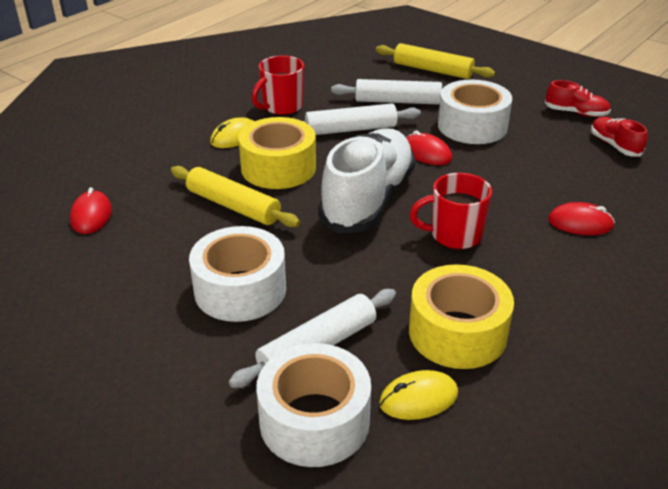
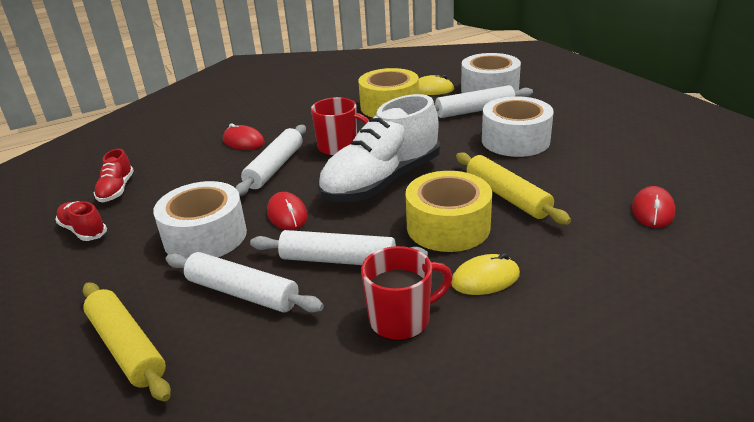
camera: 155 degrees left, 5 degrees down
(497, 196) = (274, 167): none -> white rolling pin

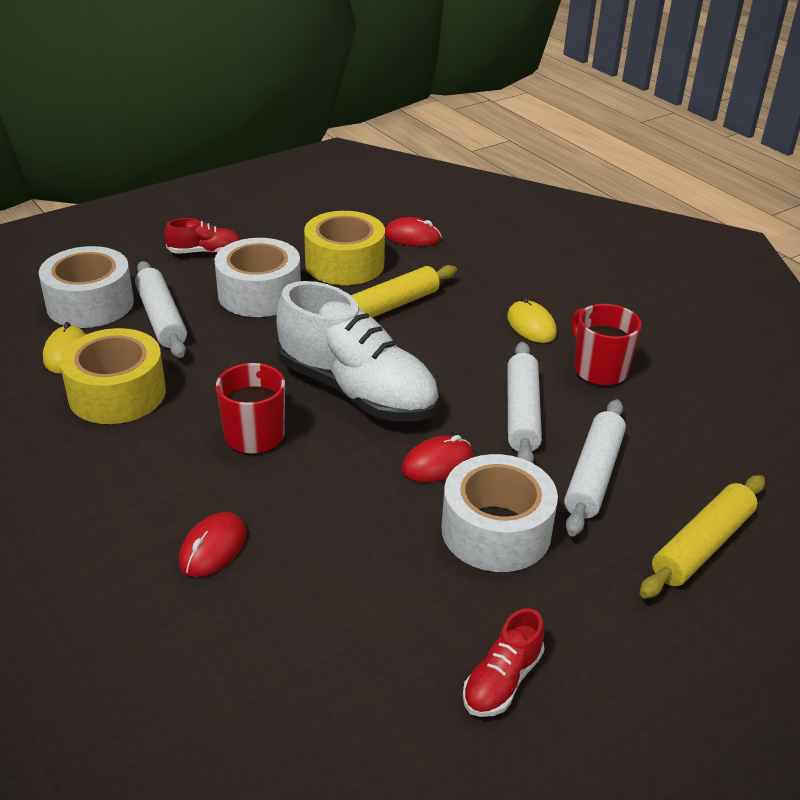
camera: 100 degrees left, 5 degrees up
(116, 190) = (377, 682): red shoe -> red shoe (205, 252)
(274, 167) = (310, 494): white rolling pin -> none
(448, 226) = (450, 344): yellow tape -> yellow tape (344, 264)

